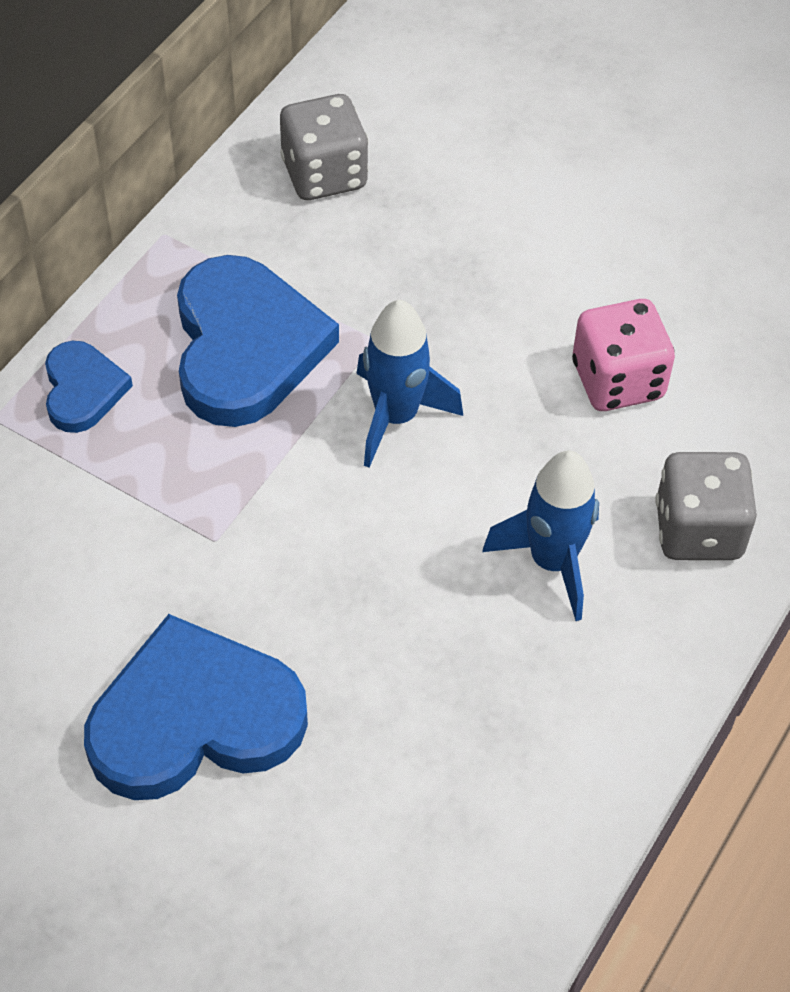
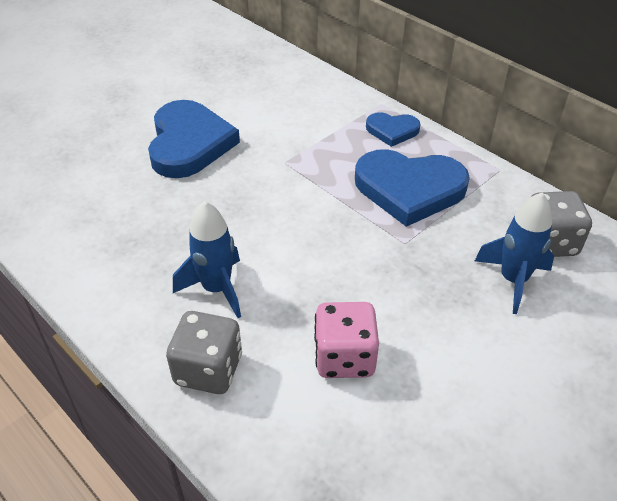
camera: 105 degrees right, 10 degrees down
(396, 417) = (344, 241): blue rocket -> blue rocket (513, 280)

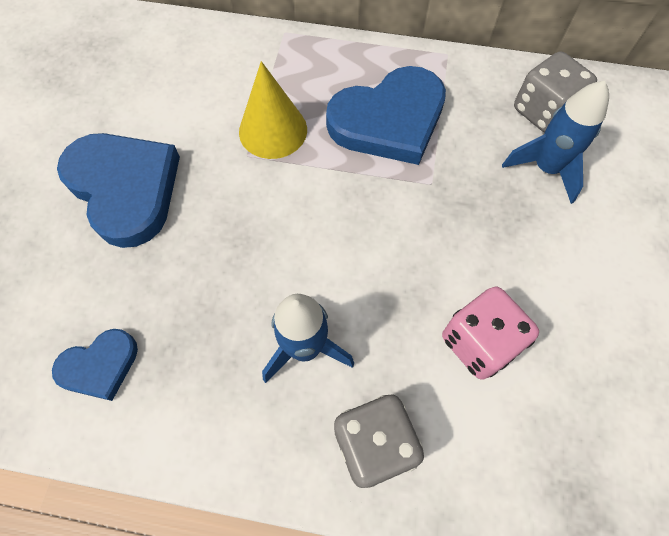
camera: 35 degrees left, 20 degrees up
(316, 156) = (273, 130): none -> yellow cone
(392, 131) = (320, 60): blue heart -> blue heart (99, 366)

